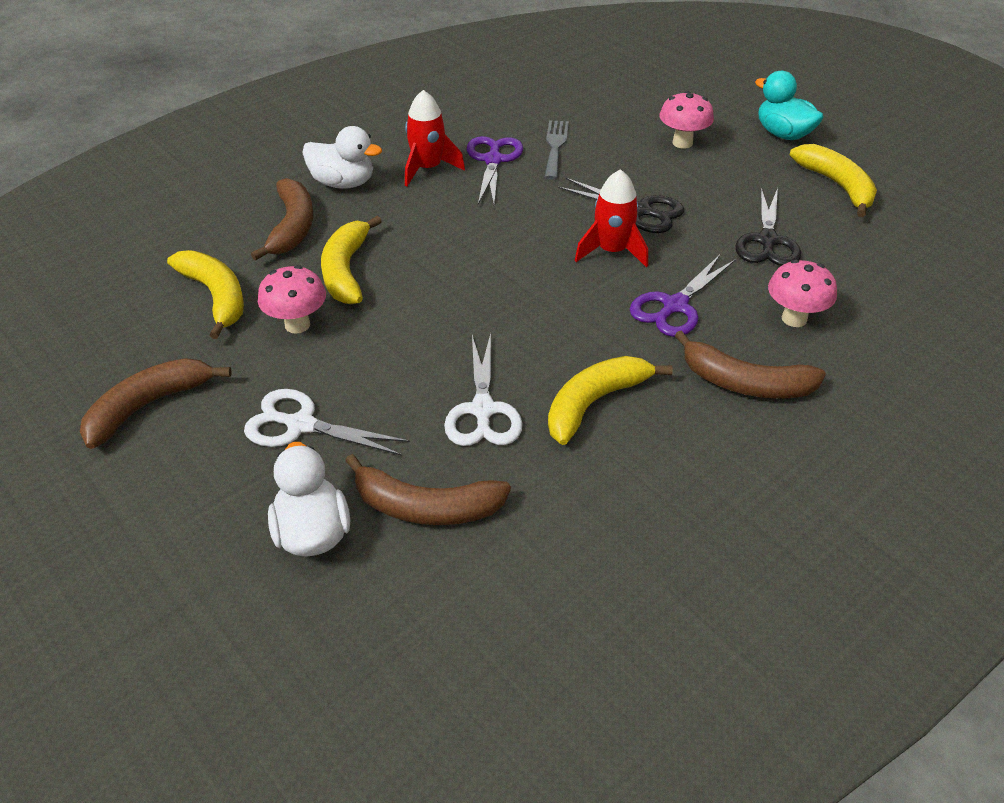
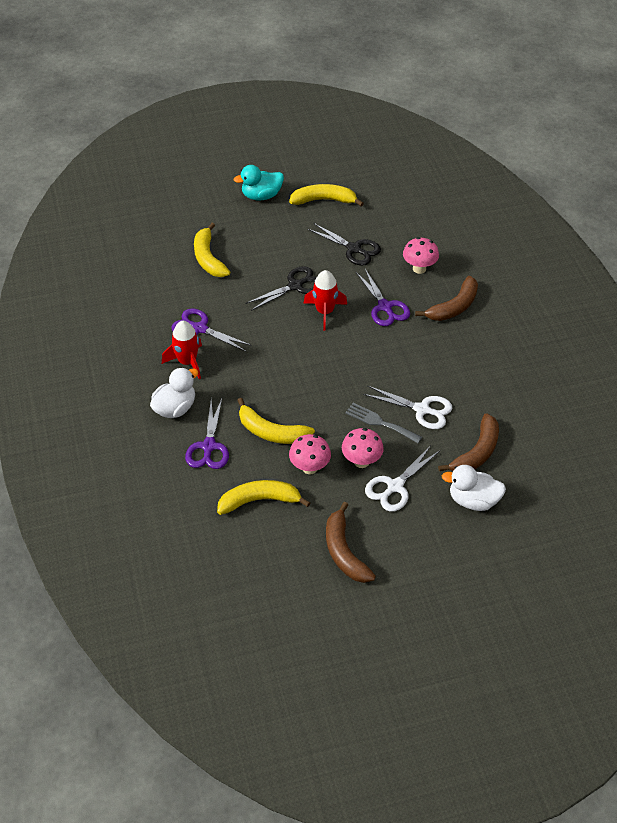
camera: 65 degrees left, 5 degrees up
(292, 227) = (209, 446): brown banana -> purple scissors
(555, 146) = (205, 295): grey fork -> grey fork (380, 422)
(594, 403) = (439, 366): yellow banana -> yellow banana (208, 258)
(682, 143) = (240, 240): pink mushroom -> pink mushroom (361, 461)

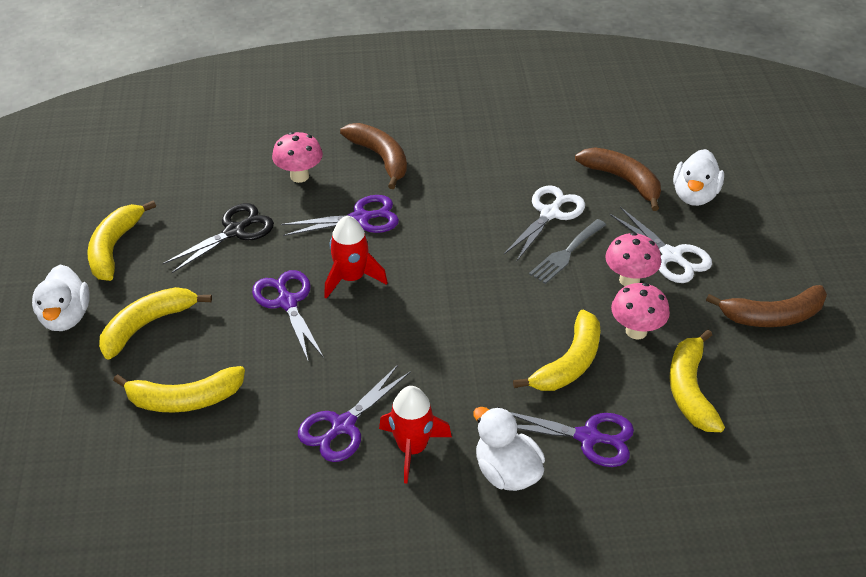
camera: 80 degrees left, 5 degrees down
(261, 196) = (66, 317): turquoise duck -> white duck
(262, 230) = (147, 325): none -> yellow banana
(295, 286) = (287, 302): black scissors -> purple scissors

